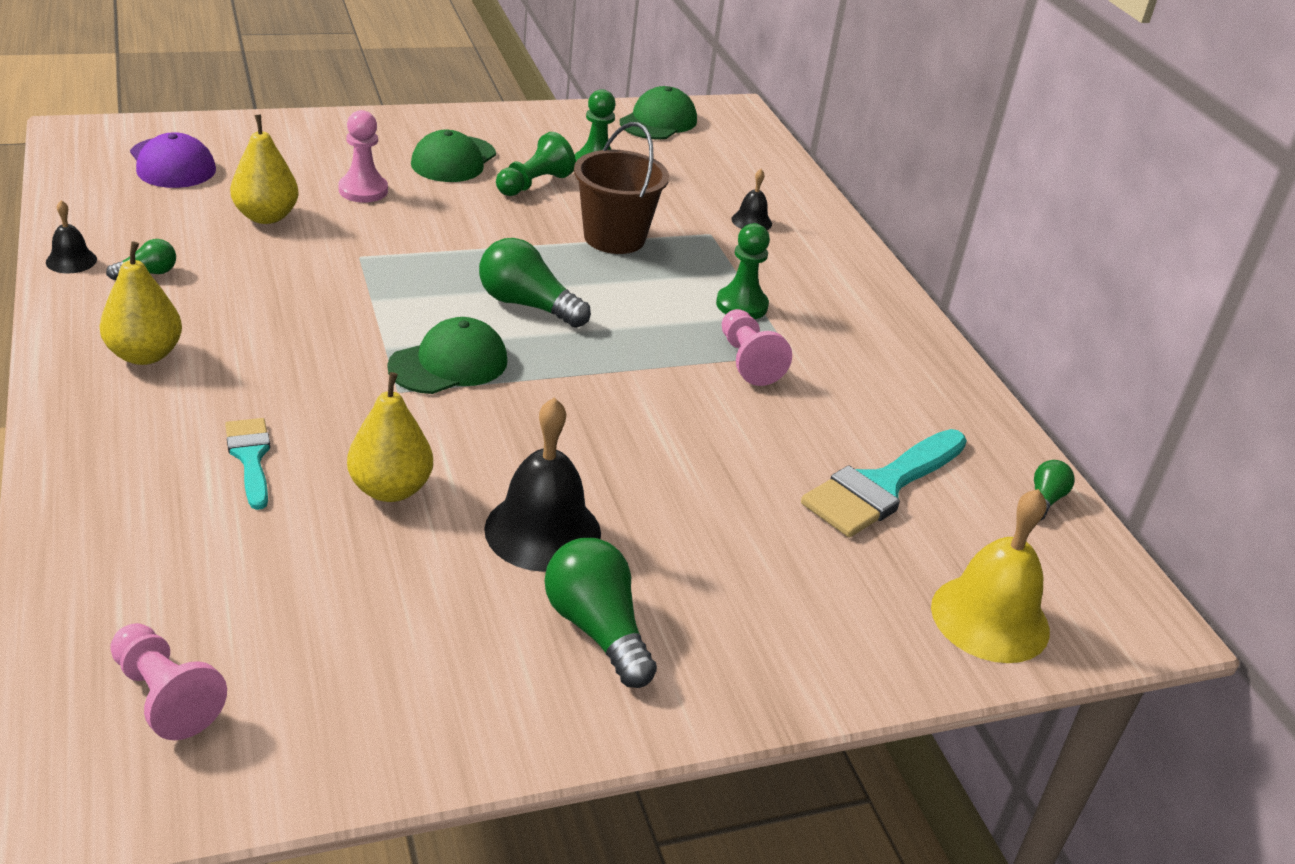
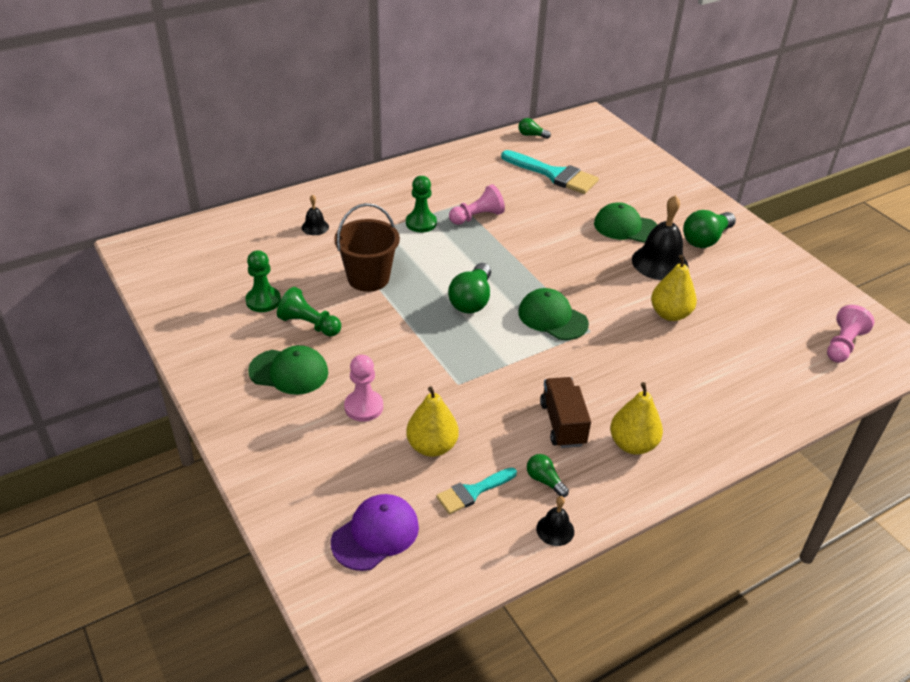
camera: 100 degrees left, 5 degrees up
(228, 311) = (562, 424): none -> brown truck
(250, 458) = (685, 368): turquoise brush -> turquoise brush (473, 492)
(658, 121) = (172, 281): green cap -> green cap (626, 227)
(990, 618) = (618, 149): yellow bell -> none

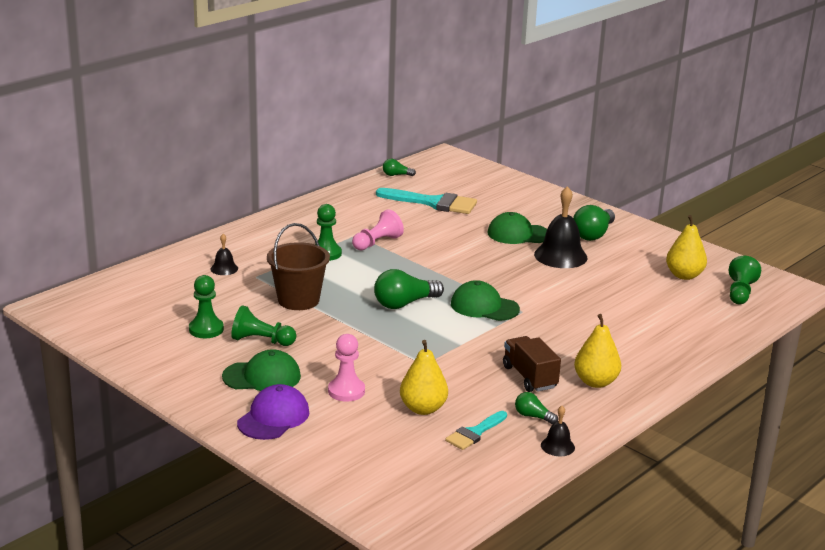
camera: 15 degrees left, 15 degrees down
(375, 534) = (405, 473): purple cap -> purple cap (273, 417)
(471, 300) = (404, 304): green light bulb -> green light bulb turned 60 degrees clockwise
(670, 314) = (586, 291): yellow pear -> yellow pear (684, 275)
(842, 345) = (740, 292): pink pawn -> green pawn

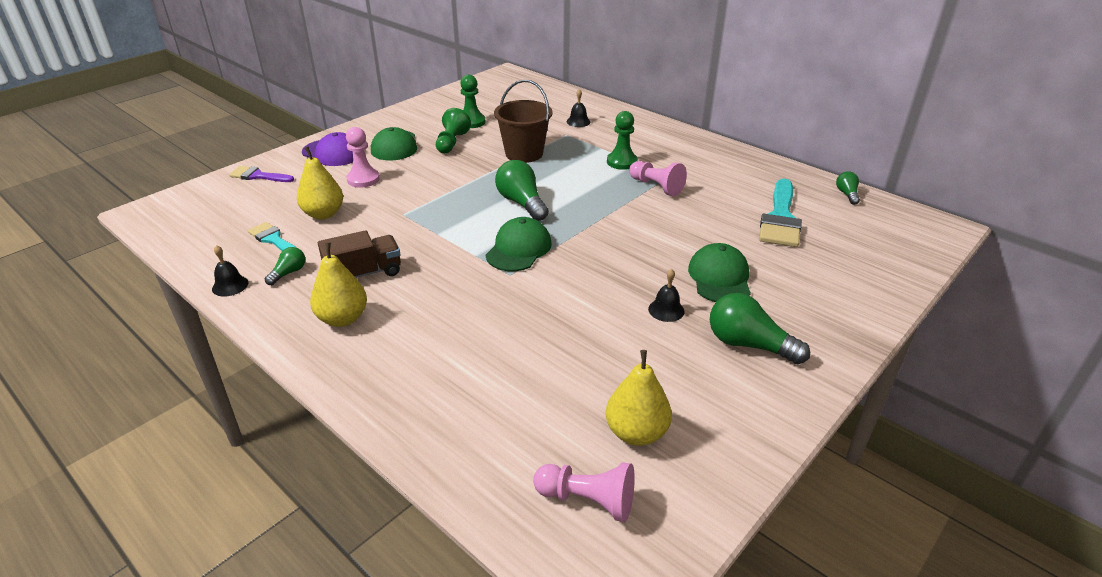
camera: 90 degrees right, 10 degrees up
(329, 464) = (258, 176): none -> purple brush
(560, 256) = (666, 310): black bell -> black bell, size x0.50
(740, 292) = (588, 500): green pawn -> pink pawn

